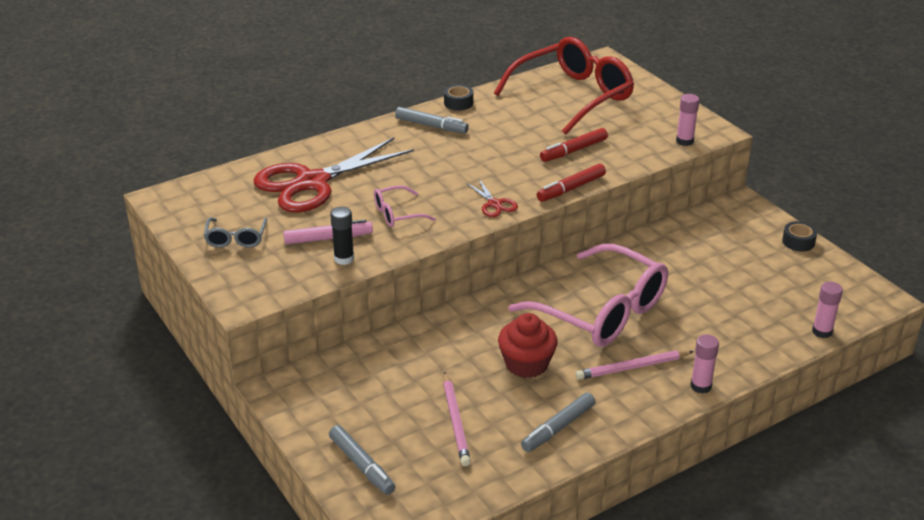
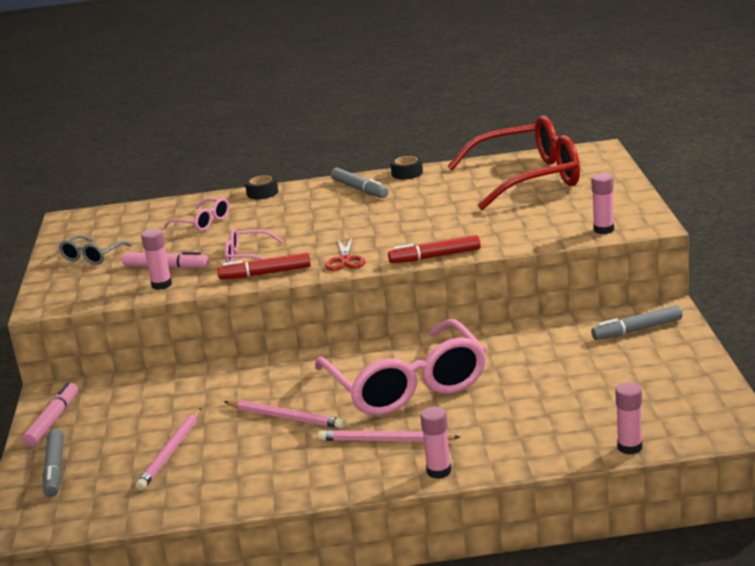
camera: 30 degrees right, 10 degrees down
(307, 416) = (53, 420): none -> pink marker
(312, 183) = (203, 222): red scissors -> pink glasses
(344, 259) = (161, 285): black glue stick -> pink glue stick
(526, 364) = (285, 417): red cupcake -> pink pencil
(558, 428) = (257, 478): grey marker -> grey marker (637, 330)
(573, 151) = (475, 225): red marker -> red marker (265, 273)
(798, 242) = (693, 357): black tape -> black tape (262, 193)

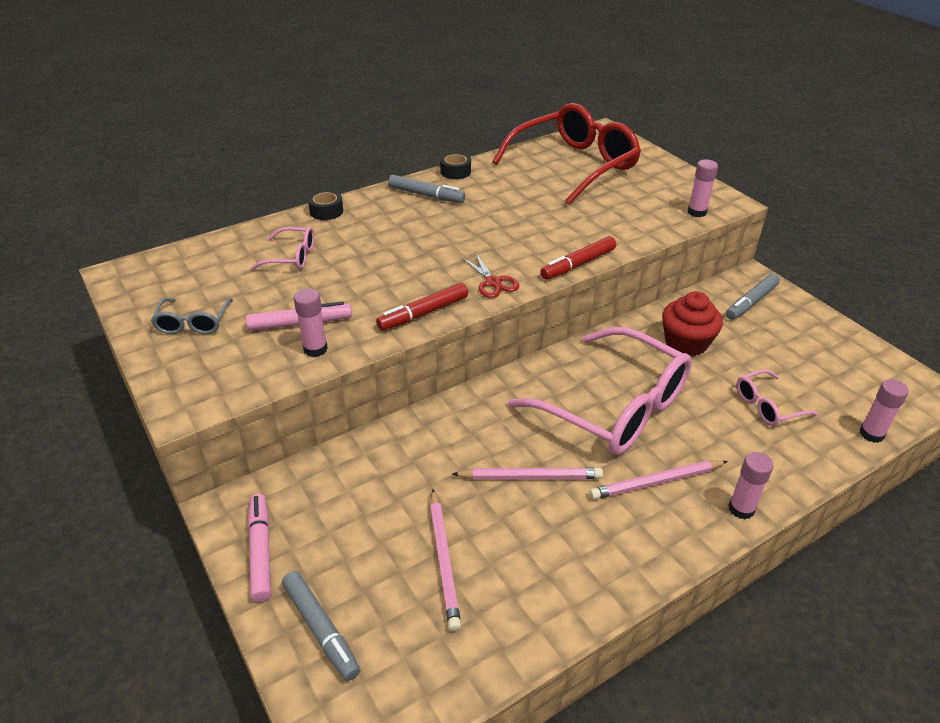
camera: 30 degrees left, 15 degrees up
(248, 256) = (383, 293): pink glasses -> pink glasses (768, 405)
(529, 351) = (686, 343): none -> red cupcake

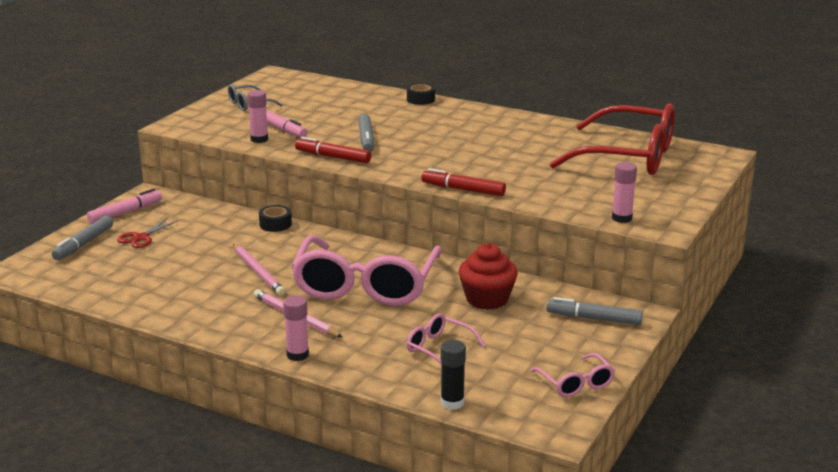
camera: 60 degrees right, 15 degrees down
(291, 256) = (350, 106): pink glasses -> pink glasses (575, 383)
(426, 195) = (490, 121): grey marker -> grey marker (366, 139)
(444, 560) = (160, 263): pink pencil -> none
(455, 172) = (543, 120): black tape -> black tape (275, 224)
(493, 282) = (398, 168): red scissors -> red scissors (141, 238)
(871, 434) = (452, 403): pink glue stick -> black glue stick

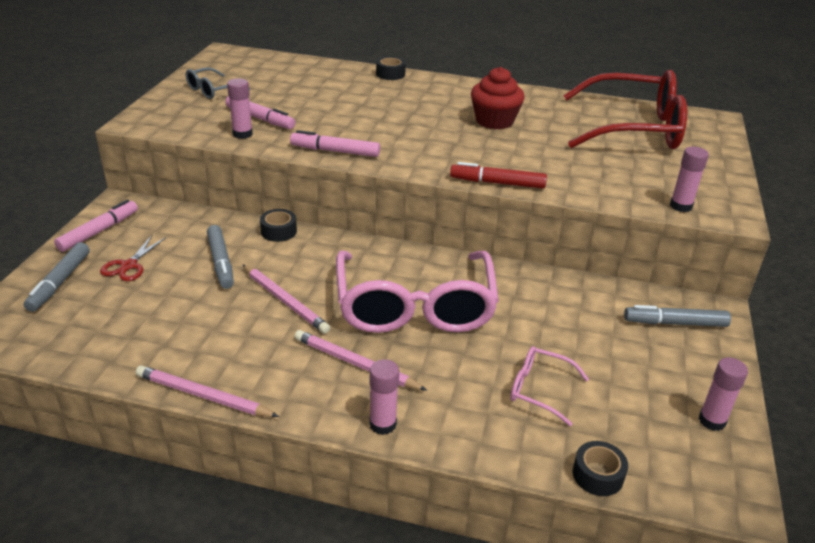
camera: 15 degrees left, 10 degrees up
(167, 324) = (203, 396): none -> pink pencil
(333, 157) = (335, 151): red marker -> pink marker
(366, 139) = (359, 125): grey marker -> grey marker (221, 262)
(452, 403) = (597, 475): black glue stick -> black tape
(487, 299) = (553, 310): red cupcake -> red cupcake (494, 121)
(575, 383) = (712, 421): pink glasses -> pink glue stick

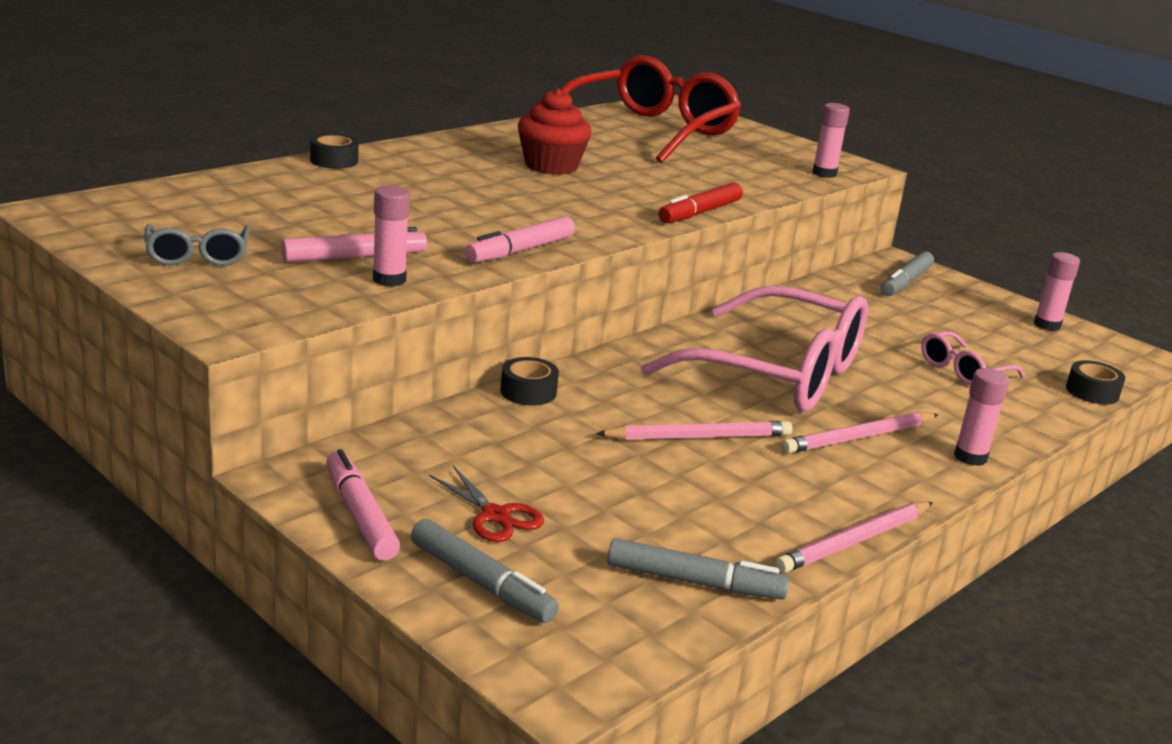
camera: 60 degrees left, 10 degrees down
(221, 262) = (563, 449): grey marker -> grey marker (694, 582)

